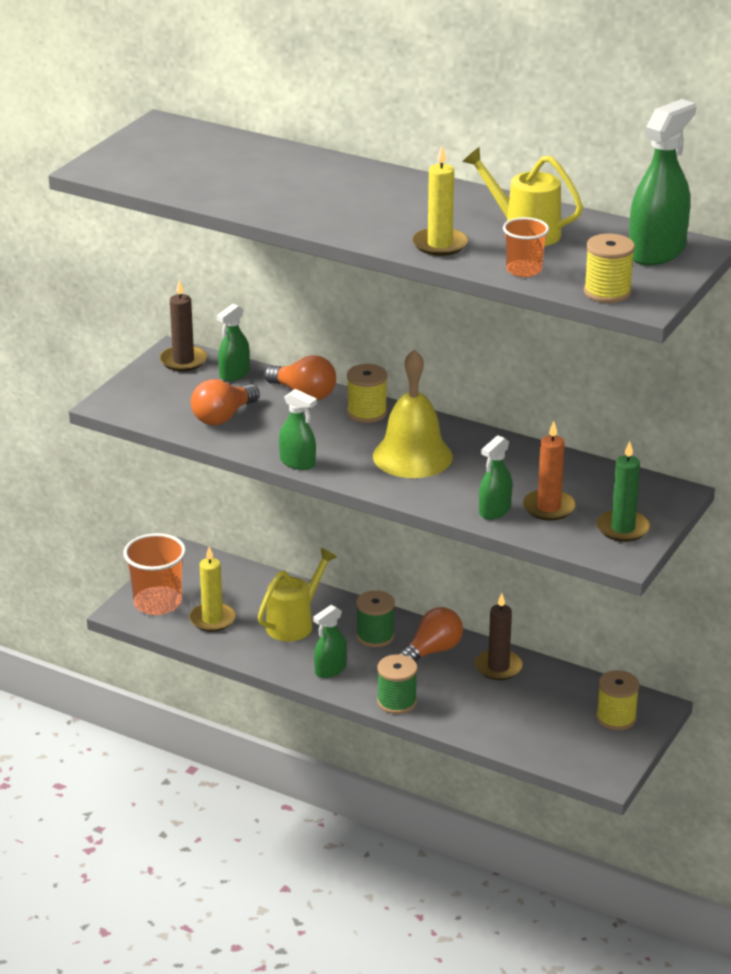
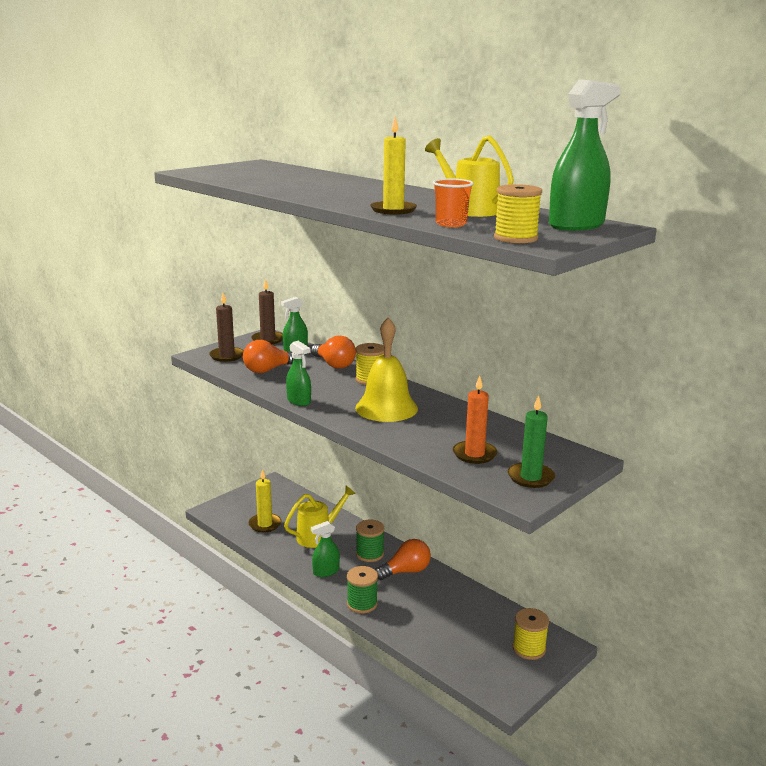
camera: 15 degrees right, 10 degrees down
(158, 603) = (236, 508): orange cup -> none
(494, 510) = (428, 450): green spray bottle -> none
(498, 667) = (450, 592): brown candle -> brown candle (227, 356)

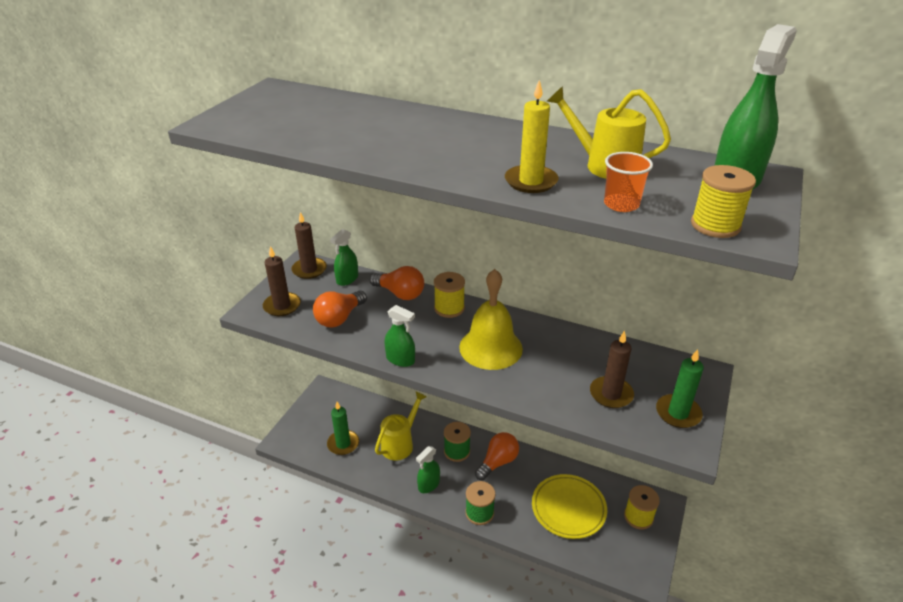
camera: 20 degrees left, 15 degrees up
(265, 524) = (343, 444): yellow candle -> green candle
(456, 623) = (568, 508): none -> yellow plate
(474, 454) = (611, 394): orange candle -> brown candle

